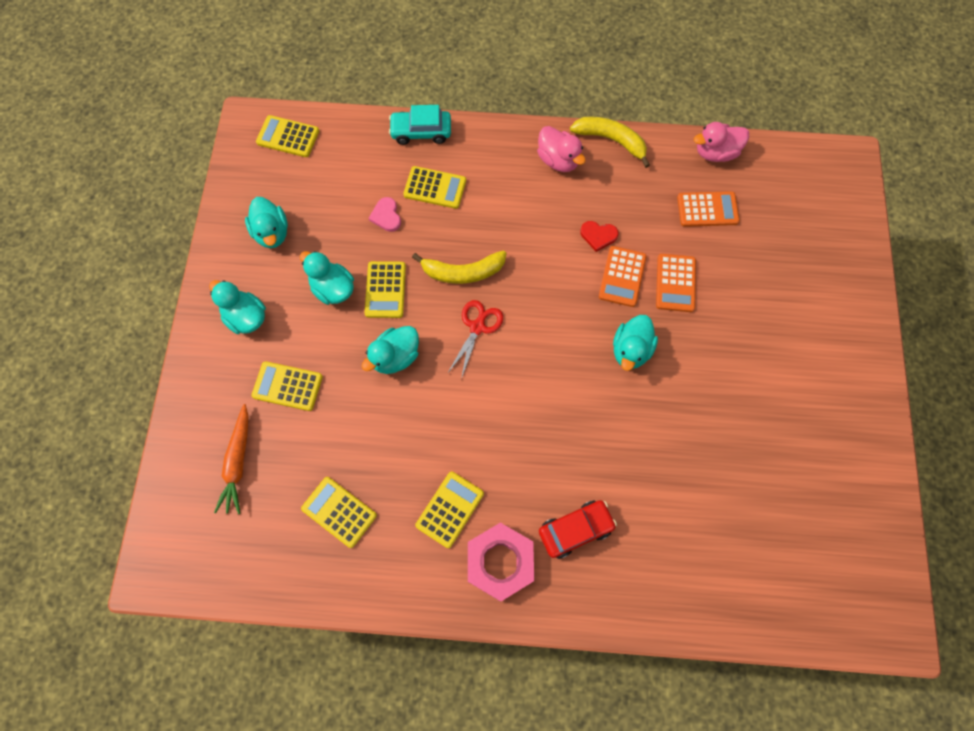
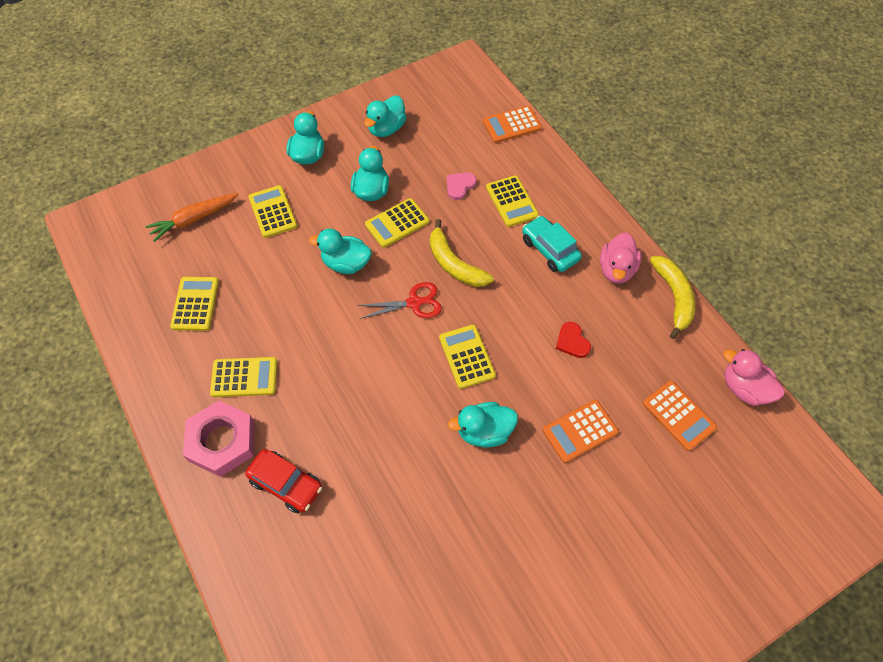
camera: 55 degrees right, 10 degrees down
(288, 137) = (471, 90): yellow calculator -> yellow calculator (467, 356)
(421, 132) = (552, 163): turquoise car -> turquoise car (549, 249)
(622, 277) = (549, 383): orange calculator -> orange calculator (512, 125)

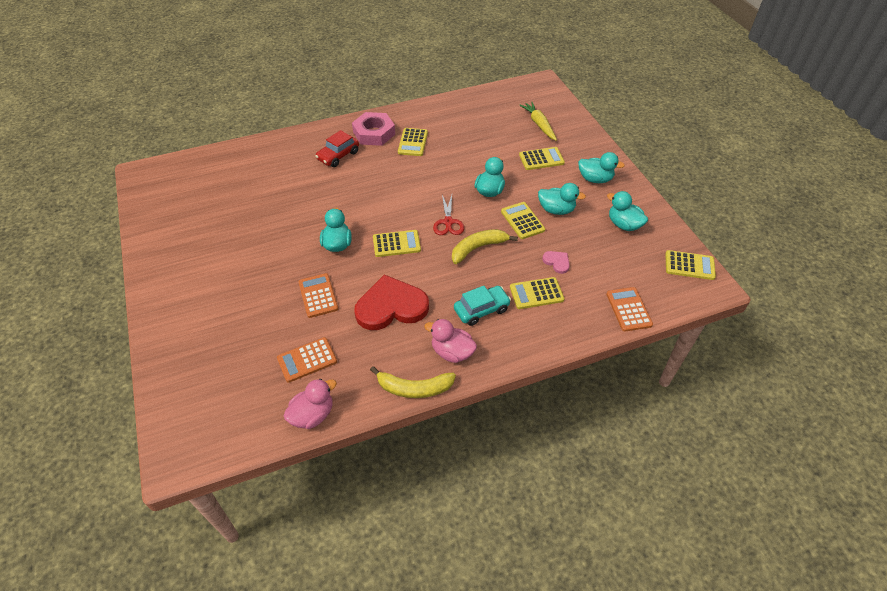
camera: 100 degrees right, 10 degrees down
(194, 219) = (539, 124): orange carrot -> yellow carrot
(195, 304) = (471, 124): yellow calculator -> yellow calculator (689, 265)
(572, 341) = (391, 306): red heart -> red heart, size x2.31

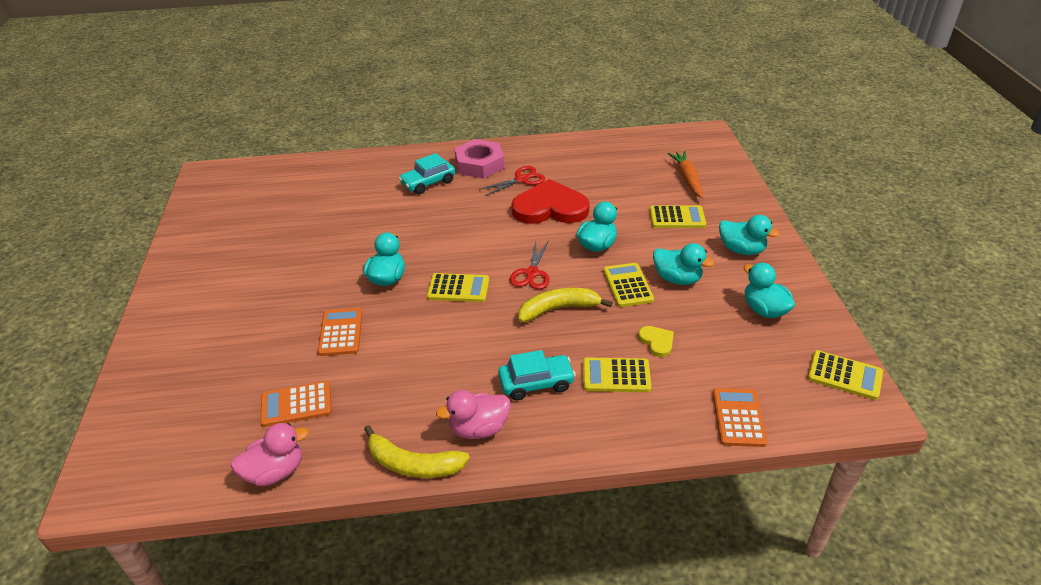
camera: 15 degrees right, 10 degrees down
(338, 156) = (428, 183): red car -> turquoise car
(391, 306) = (423, 360): red heart -> red heart (550, 208)
(413, 142) = (522, 179): yellow calculator -> red scissors
(452, 352) = (478, 429): pink duck -> pink duck turned 60 degrees counterclockwise
(539, 124) = (687, 179): yellow carrot -> orange carrot
(557, 262) = (657, 342): pink heart -> yellow heart

